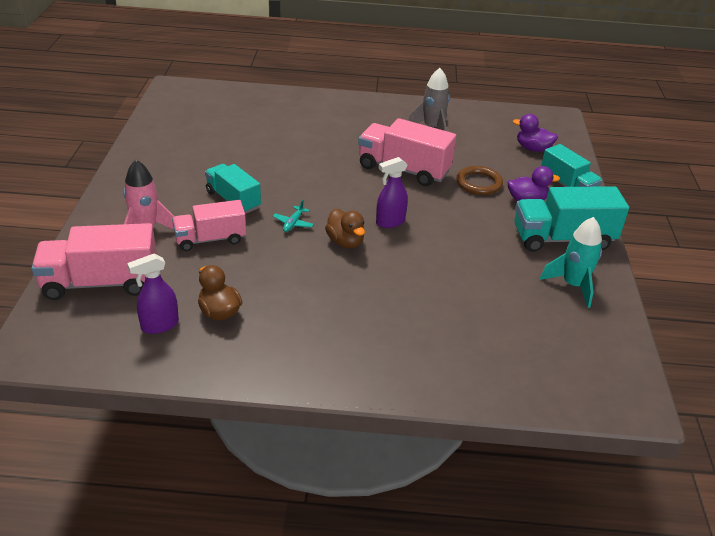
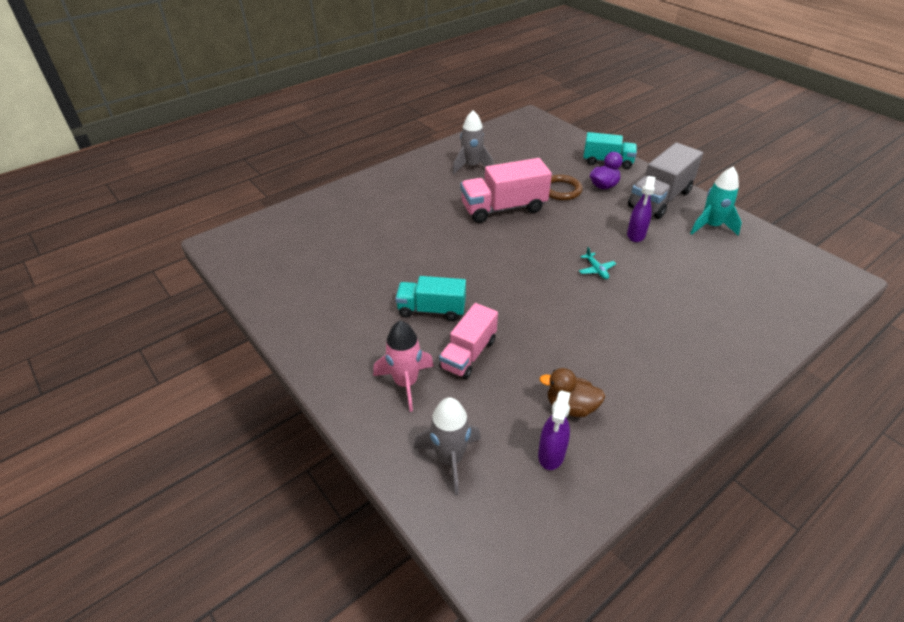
camera: 40 degrees left, 5 degrees up
(101, 283) = (450, 459): pink truck -> grey rocket
(293, 223) = (502, 298): turquoise plane -> turquoise plane (596, 270)
(345, 242) = (556, 287): brown duck -> none
(390, 222) = (557, 253): purple spray bottle -> purple spray bottle (636, 235)
(532, 149) = (551, 147): purple duck -> none
(562, 239) = (660, 199): turquoise truck -> grey truck

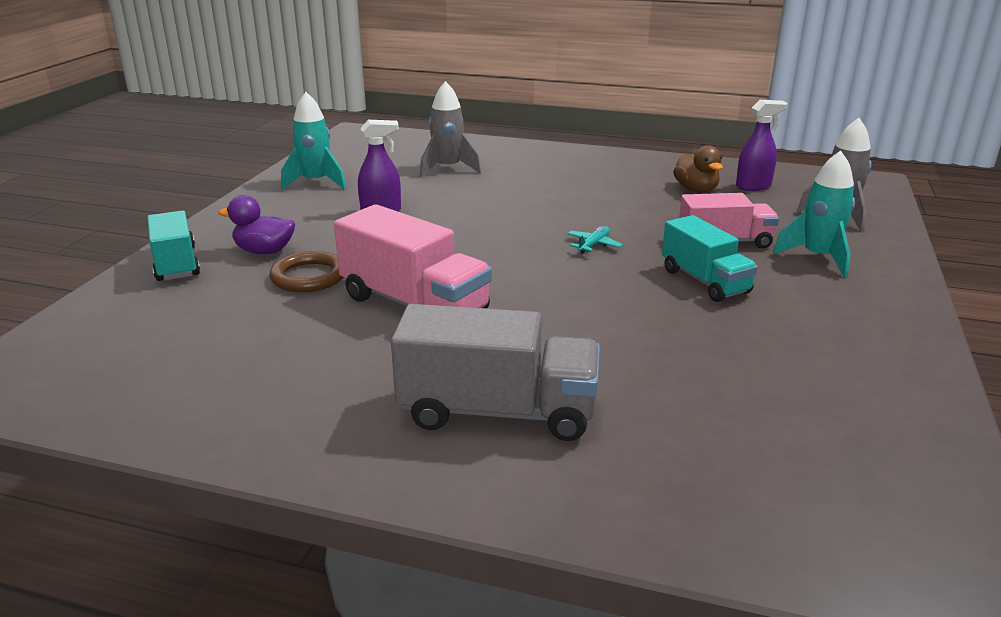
camera: 125 degrees left, 15 degrees down
(406, 383) = (818, 258): pink rocket -> turquoise rocket
(471, 166) = (292, 380): grey rocket -> grey rocket (448, 169)
(596, 270) = (484, 217): turquoise plane -> turquoise plane (593, 245)
(660, 199) = (273, 214): grey truck -> grey truck (498, 412)

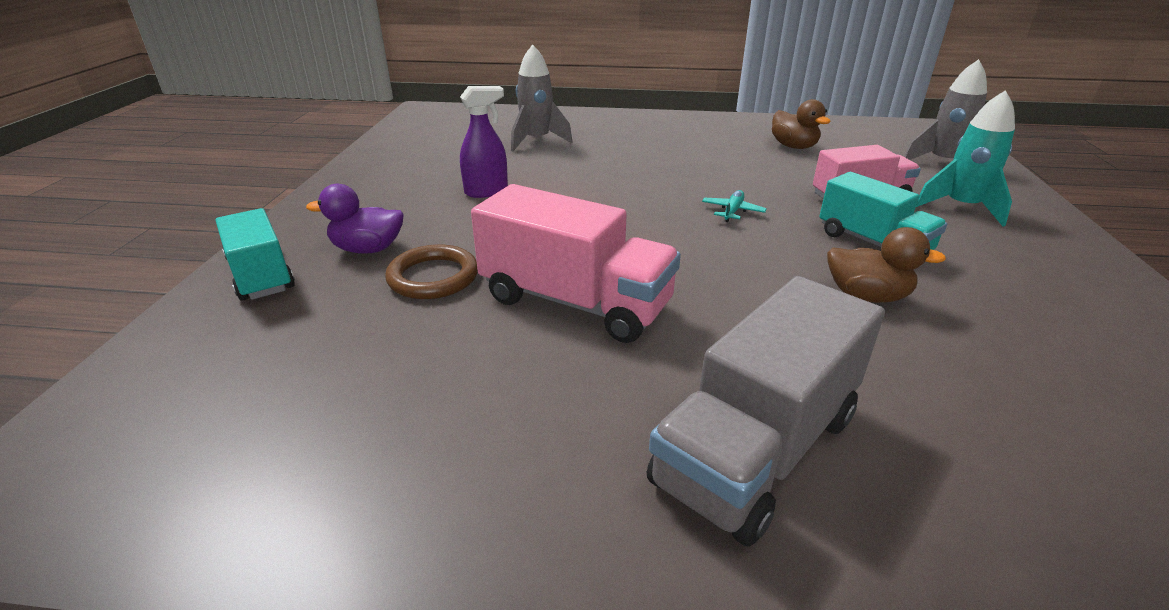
camera: 10 degrees left, 5 degrees up
(316, 182) = (401, 164): turquoise rocket -> none
(498, 412) = (757, 449): grey truck -> grey truck turned 135 degrees clockwise
(664, 322) = (866, 296): none -> brown duck
(753, 186) = (844, 140): purple spray bottle -> none

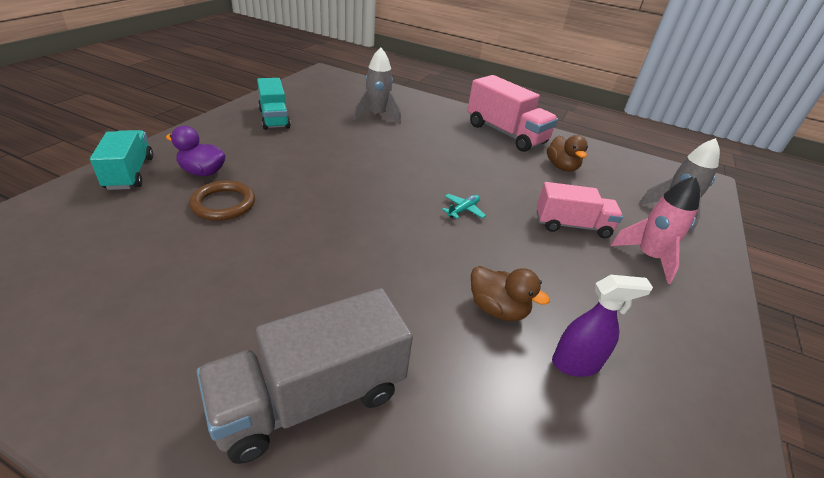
camera: 15 degrees right, 5 degrees up
(486, 191) = (310, 148): purple spray bottle -> purple spray bottle (576, 364)
(575, 302) = (293, 249): pink truck -> pink truck (505, 133)
(872, 243) = (545, 267): turquoise truck -> turquoise truck (274, 118)
(961, 207) = (648, 257): turquoise rocket -> pink rocket

